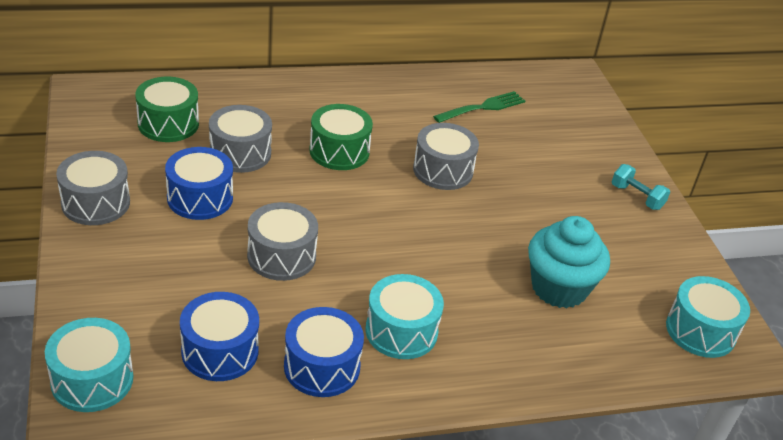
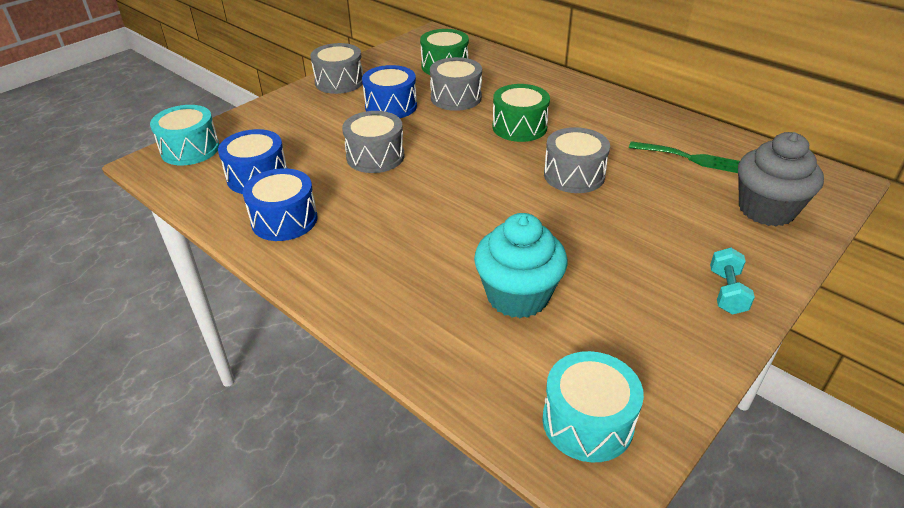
camera: 60 degrees right, 0 degrees up
(401, 331) = (360, 237): turquoise drum -> none
(574, 122) = (766, 210): none -> grey cupcake

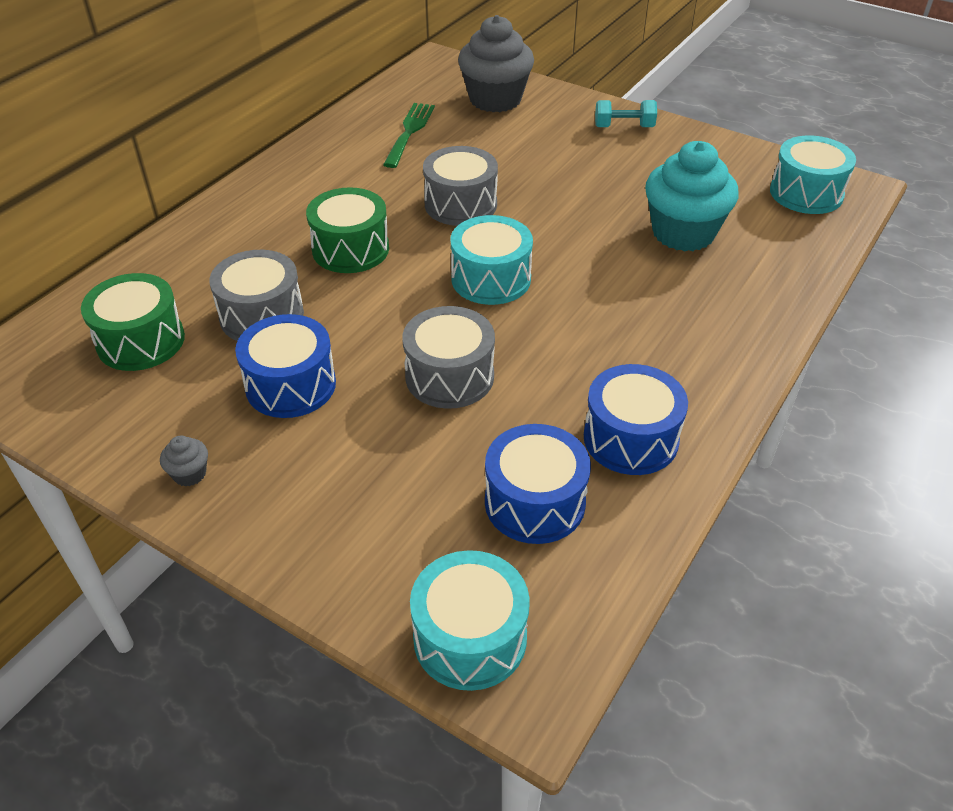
camera: 100 degrees left, 5 degrees up
(339, 82) = (189, 474): grey drum -> grey cupcake
(472, 181) = (491, 279): none -> turquoise drum

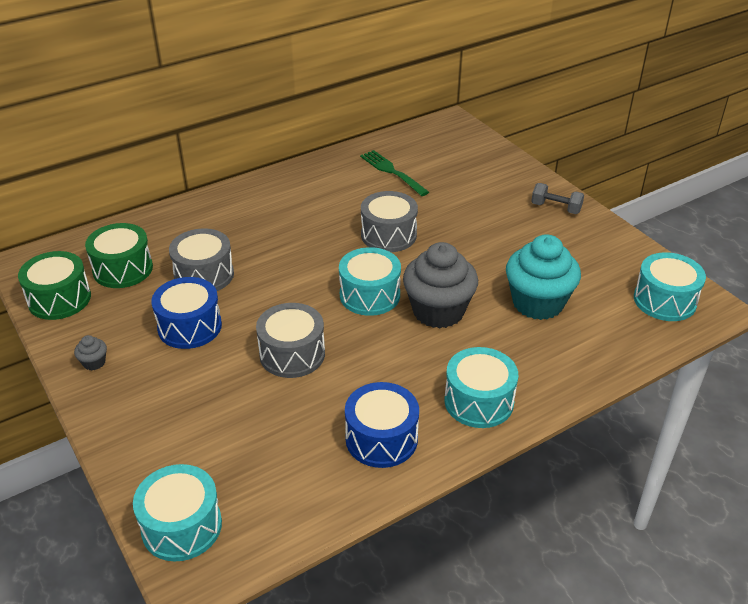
camera: 25 degrees right, 5 degrees down
(350, 249) = (291, 246): green drum -> green drum (59, 299)
(409, 132) = (392, 172): green fork -> green fork turned 75 degrees counterclockwise
(495, 99) = (472, 162): grey cupcake -> grey cupcake (438, 311)
(534, 502) = (285, 457): blue drum -> none
(624, 127) = (556, 208): turquoise dumbbell -> grey dumbbell
(704, 359) = (479, 401): none -> turquoise drum

